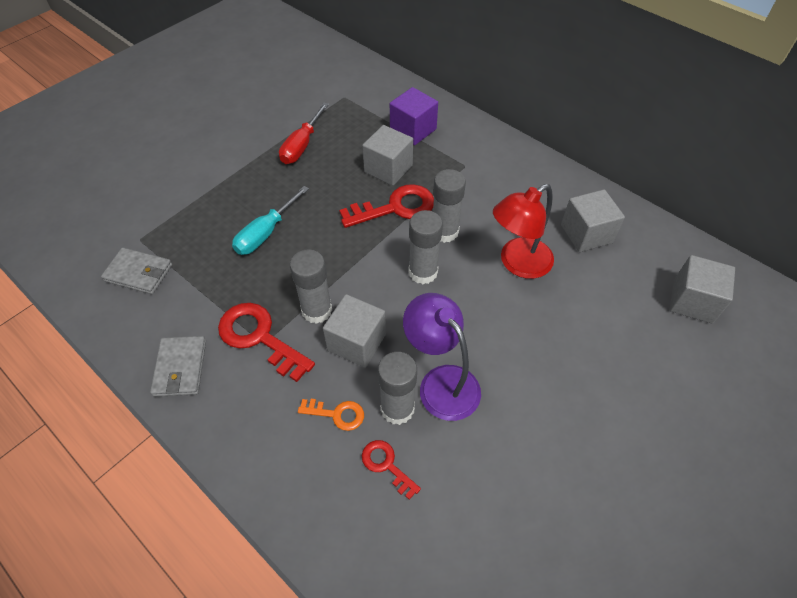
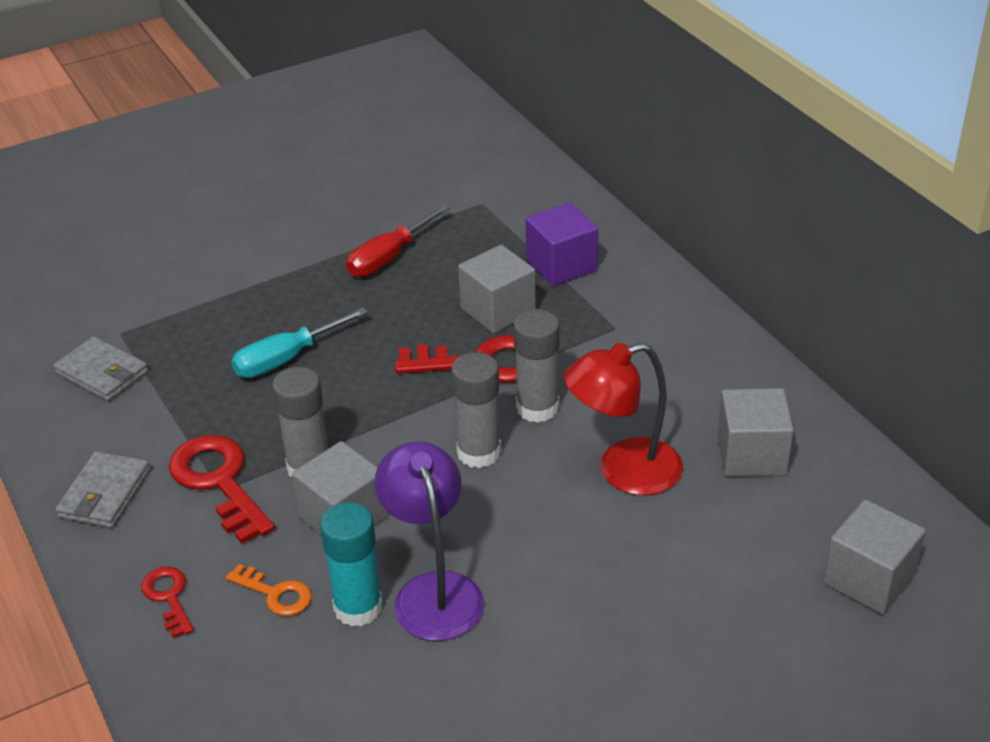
camera: 20 degrees right, 15 degrees down
(386, 465) = (310, 667): red key -> red key (168, 597)
(397, 408) = (358, 607): grey glue stick -> turquoise glue stick

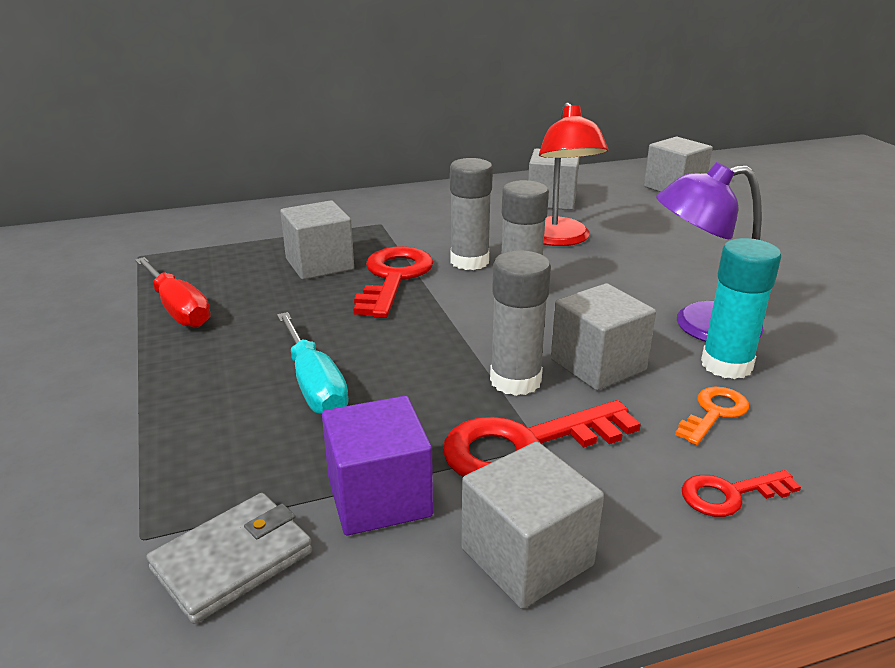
camera: 80 degrees left, 10 degrees down
(104, 494) = (527, 557): grey wallet -> grey cube
(561, 265) = (277, 233): purple cube -> purple cube (379, 497)

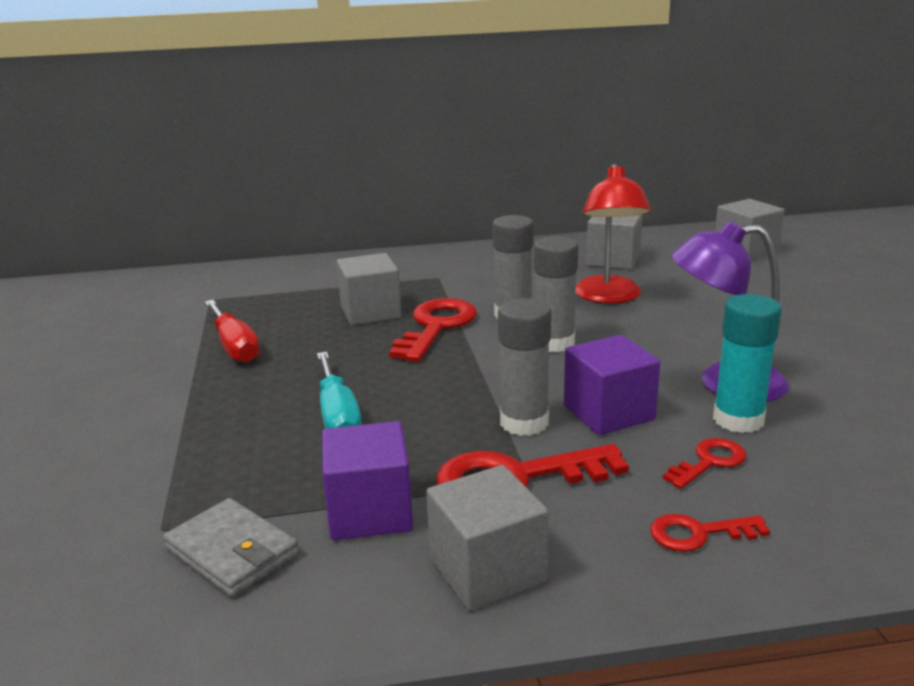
camera: 10 degrees right, 5 degrees down
(233, 560) = (232, 552): grey wallet -> grey wallet turned 75 degrees clockwise
(598, 365) = (608, 413): grey cube -> purple cube
(714, 413) = (709, 462): orange key -> red key

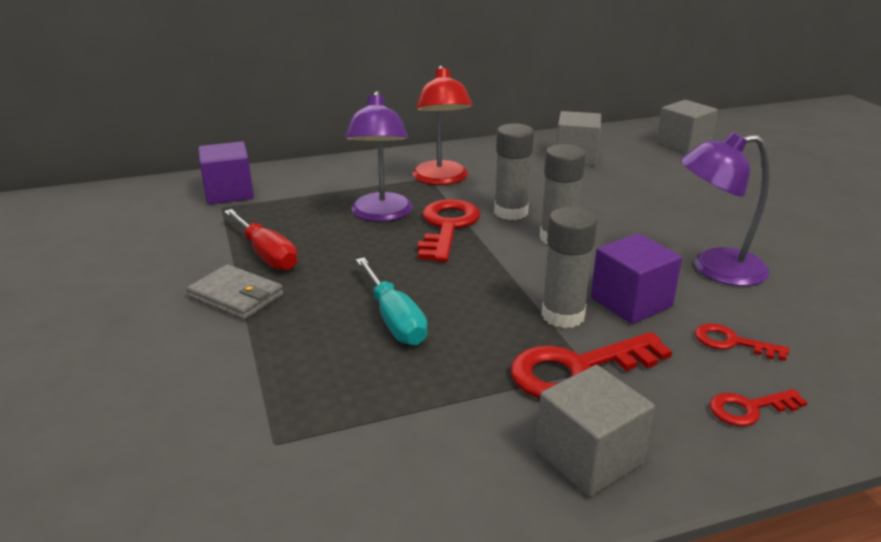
camera: 10 degrees left, 5 degrees up
(232, 552) = (352, 460): grey wallet -> grey wallet (236, 296)
(370, 512) = (462, 411): purple cube -> purple cube (229, 193)
(371, 312) = (381, 215): grey cube -> purple lamp
(609, 297) = (587, 192): red lamp -> red lamp (441, 179)
(709, 462) = (732, 342): red key -> red key turned 105 degrees counterclockwise
(738, 420) = (739, 302): turquoise glue stick -> none

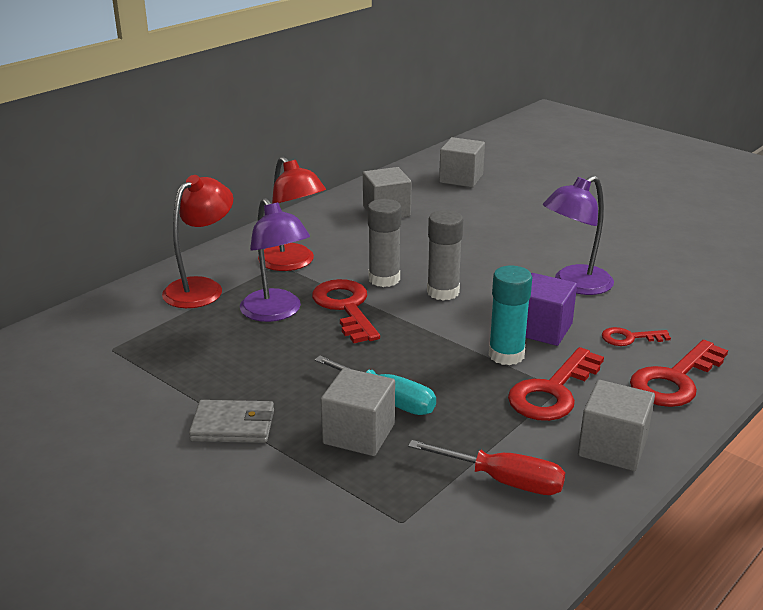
camera: 30 degrees left, 0 degrees up
(229, 193) = (100, 332): purple cube -> none
(266, 254) = (213, 380): red screwdriver -> red screwdriver (502, 481)
(332, 341) = (359, 434): none -> grey cube
(343, 180) = (201, 288): none -> red lamp
(563, 315) = (506, 355): grey glue stick -> turquoise glue stick
(749, 409) = (675, 380): red key -> red key, size x1.83

